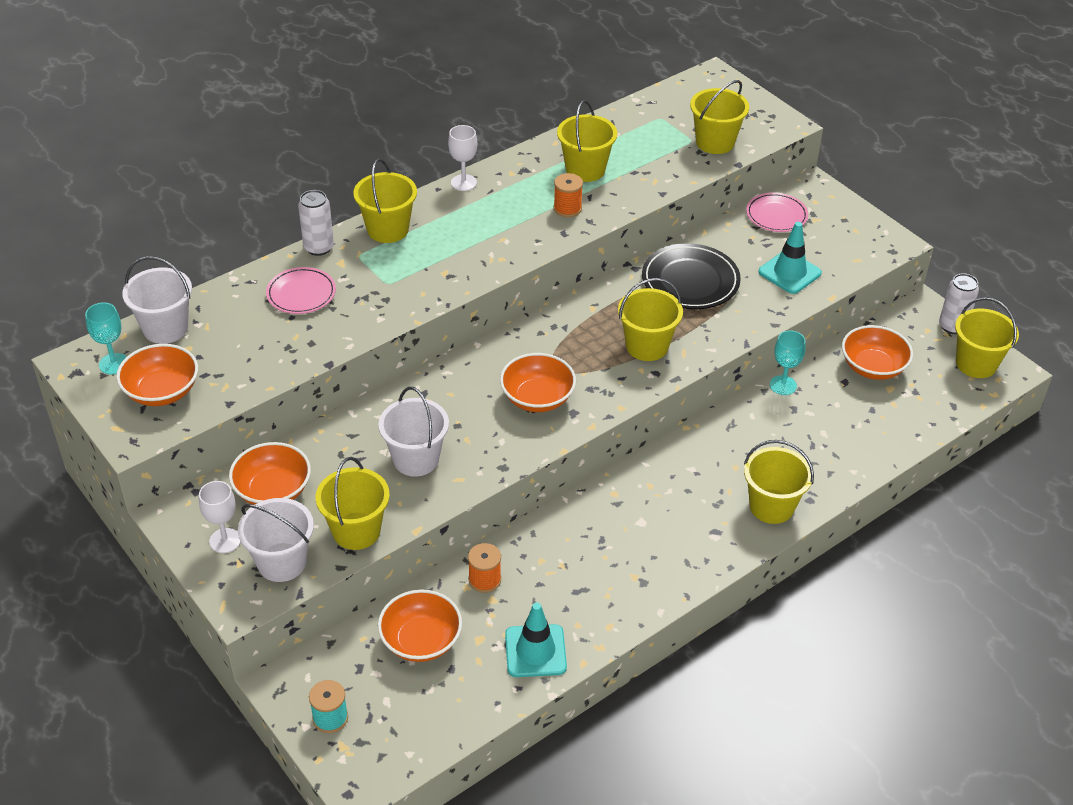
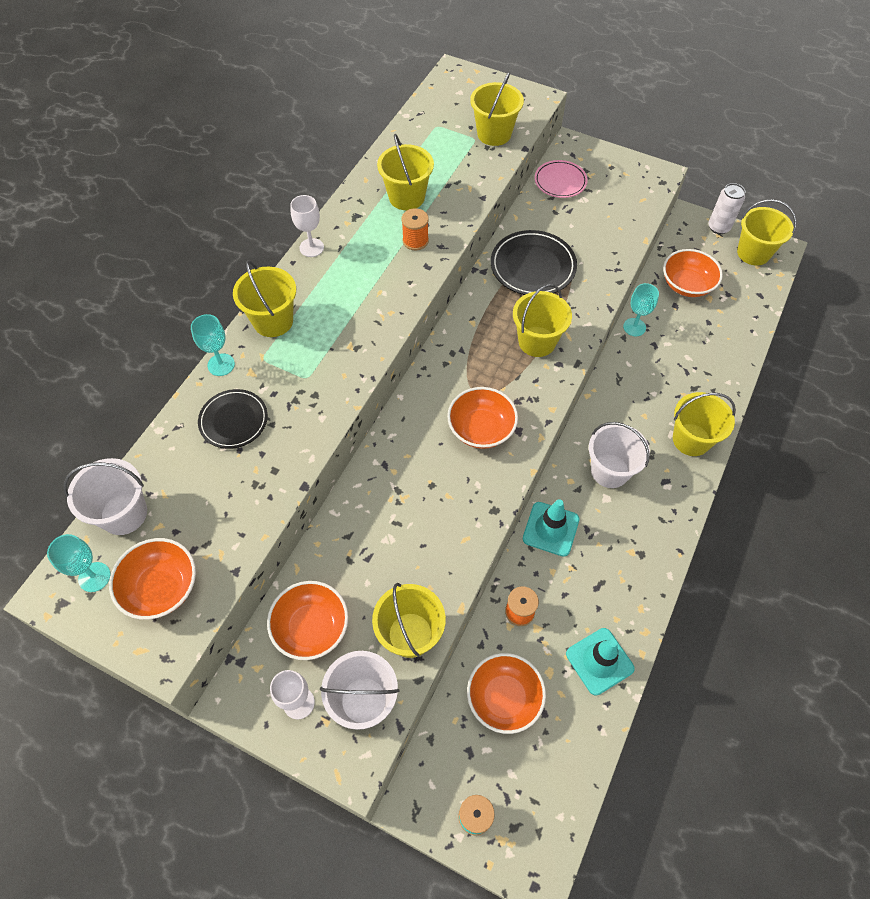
camera: 25 degrees left, 15 degrees up
(301, 294) = (234, 421): pink plate -> black plate
(318, 248) = (221, 365): white can -> turquoise goblet
(416, 459) = (417, 535): white bucket -> white bucket (610, 471)
(789, 272) = (601, 230): turquoise traffic cone -> turquoise traffic cone (550, 529)

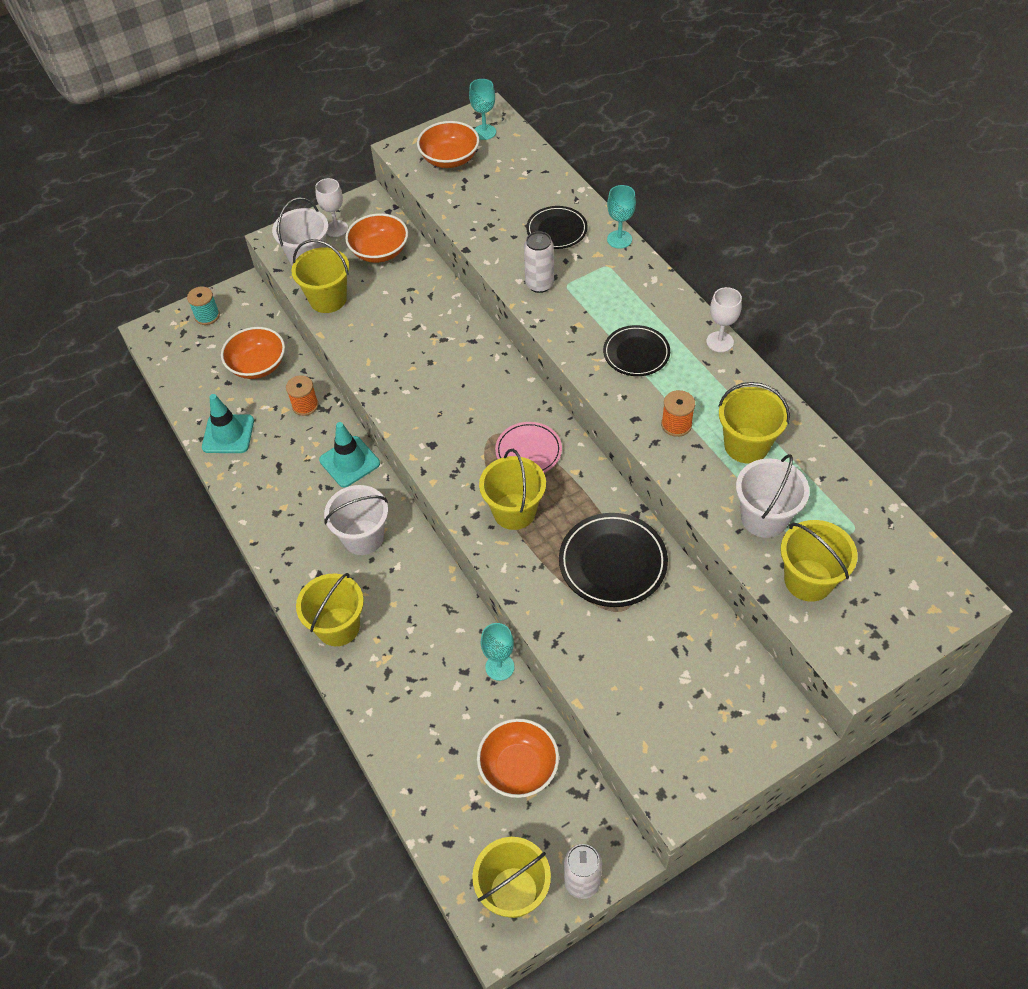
camera: 125 degrees right, 5 degrees down
(124, 514) = (522, 155): white bucket -> white bucket (764, 518)
(273, 321) = (644, 285): yellow bucket -> none
(317, 398) = (539, 284): none -> white can
(358, 293) = (636, 353): none -> black plate
(481, 429) = (454, 419): orange bowl -> none
(560, 181) = (731, 670): pink plate -> pink plate (528, 451)

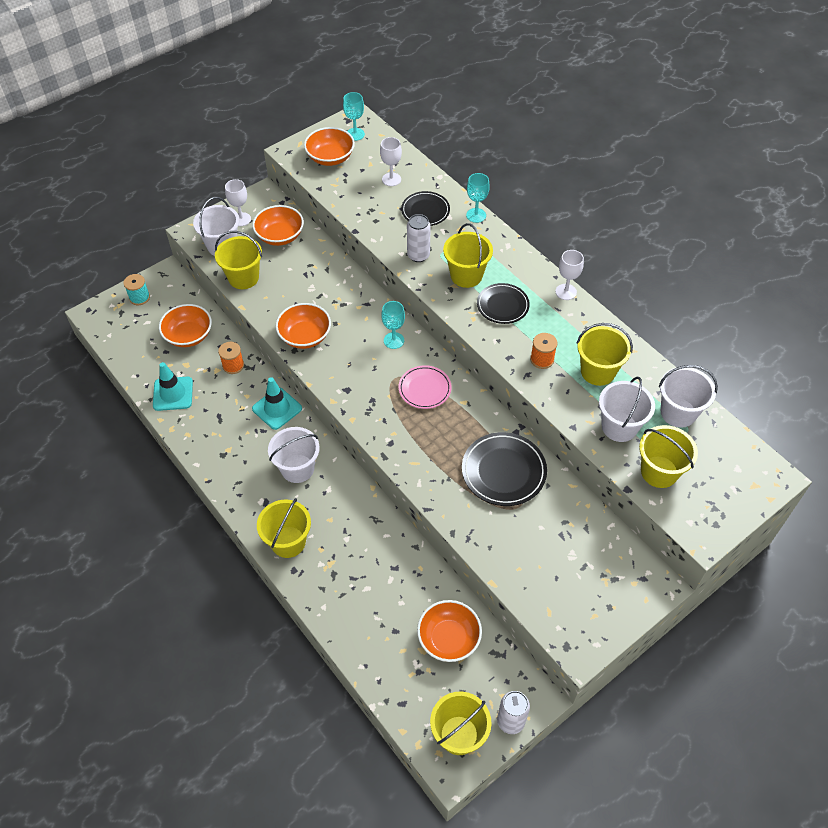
camera: 10 degrees left, 0 degrees up
(391, 375) = (305, 336): none -> orange bowl
(499, 667) = (422, 561): turquoise goblet -> turquoise goblet (394, 340)
(514, 511) = (420, 438): yellow bucket -> yellow bucket (466, 275)
(520, 189) = (391, 179): none -> white goblet
(844, 506) = (678, 412): none -> white bucket

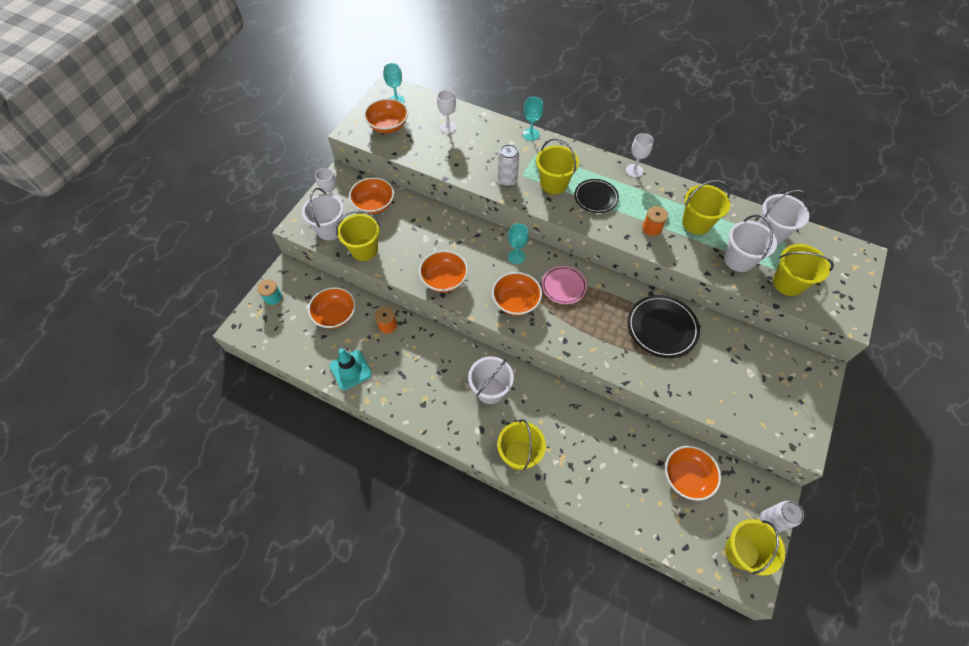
camera: 25 degrees left, 5 degrees up
(277, 408) = (444, 347): turquoise traffic cone -> none
(364, 385) = (516, 302): none -> orange bowl
(425, 211) = (490, 144): black plate -> none

